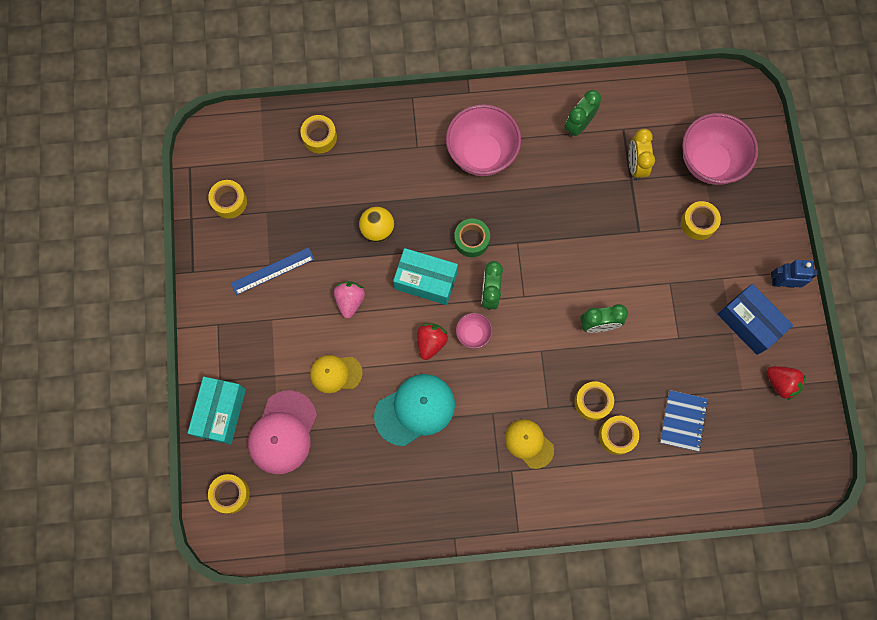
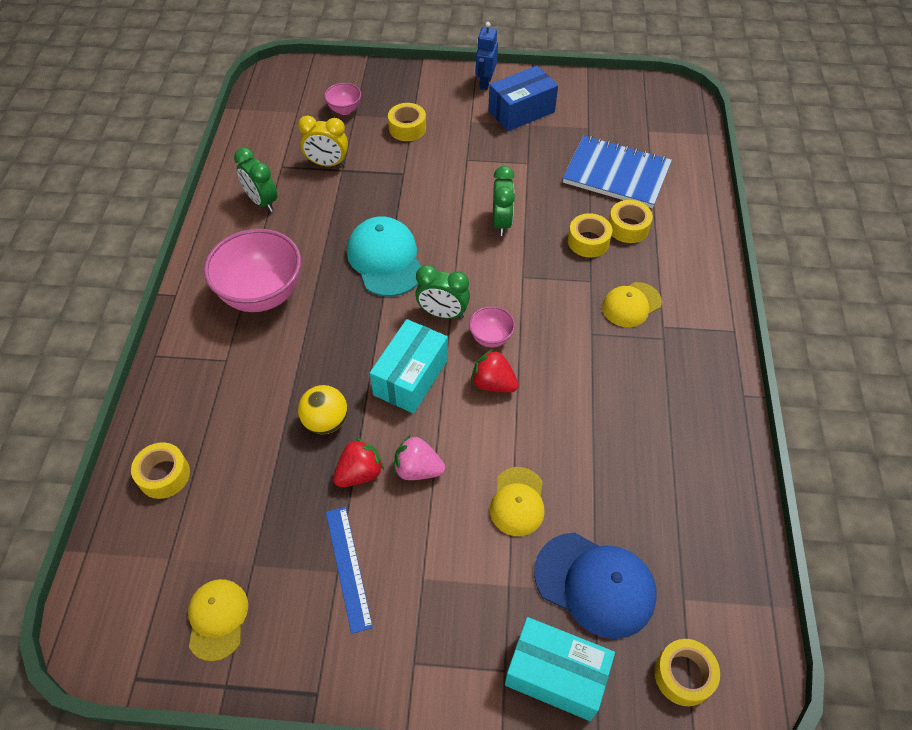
camera: 80 degrees left, 20 degrees down
(229, 201) = (217, 619): yellow tape -> yellow cap
(283, 432) = (595, 584): pink cap -> blue cap
(415, 409) = (579, 413): turquoise cap -> turquoise cap (385, 259)
(471, 240) = (370, 321): green tape -> none
(683, 421) = (616, 174): blue notebook -> blue notebook, size x1.63
(709, 162) = (344, 110): pink bowl -> pink bowl, size x0.47
(781, 383) = (585, 101): red strawberry -> red strawberry (359, 473)

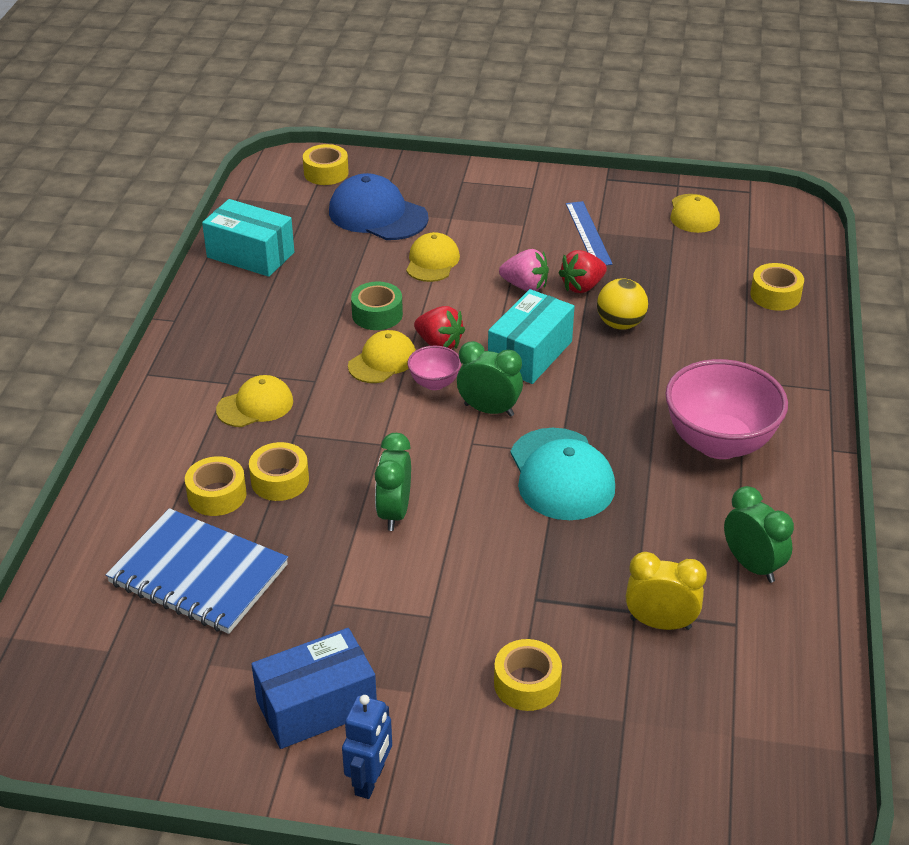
camera: 175 degrees left, 15 degrees down
(344, 110) = (643, 733): pink bowl -> none
(539, 359) = (382, 361): none -> yellow cap
(556, 675) = (423, 177): turquoise box -> turquoise box (250, 255)
(557, 417) = (377, 314): none -> green tape

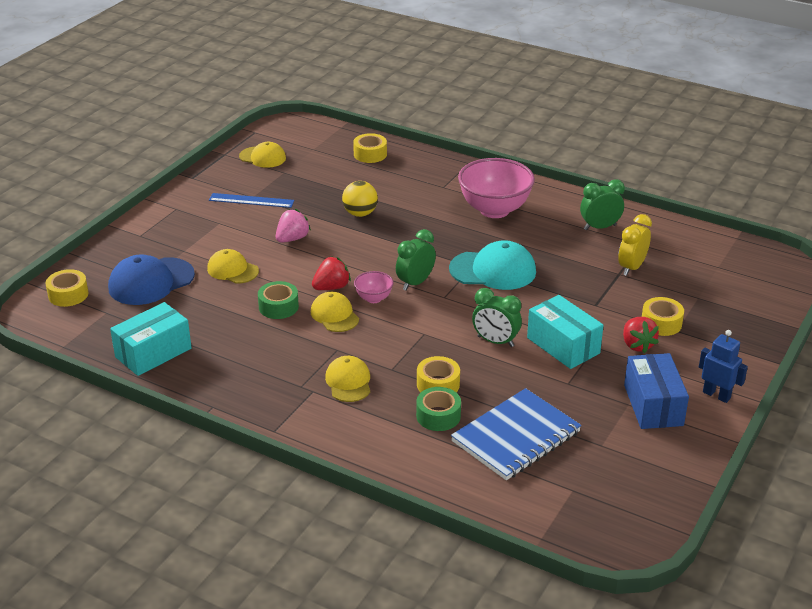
camera: 70 degrees left, 5 degrees down
(217, 495) = (438, 416): yellow tape -> green tape
(530, 354) = (367, 254): turquoise box -> turquoise box (563, 345)
(582, 286) = (310, 217): red strawberry -> red strawberry (637, 345)

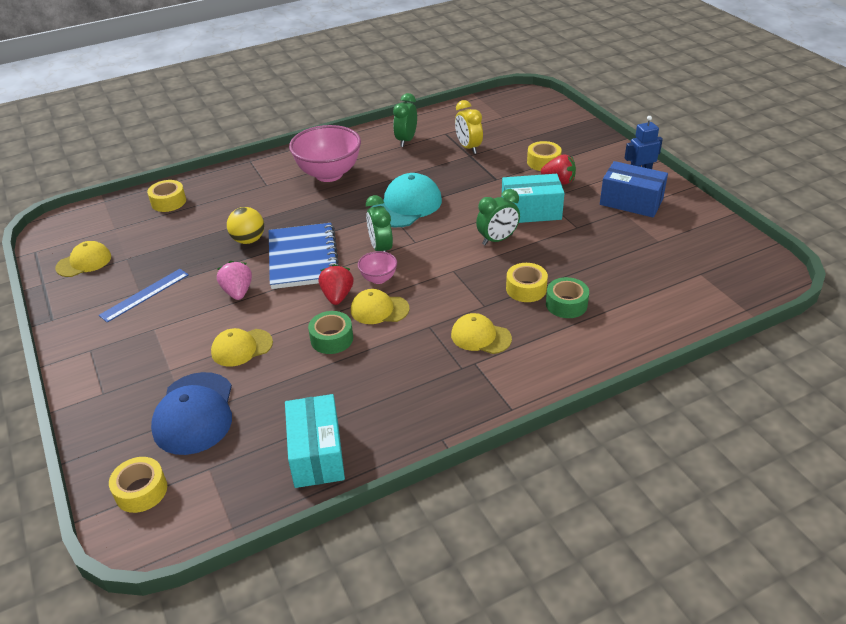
camera: 55 degrees left, 5 degrees up
(516, 437) = (621, 275): blue notebook -> blue notebook (303, 258)

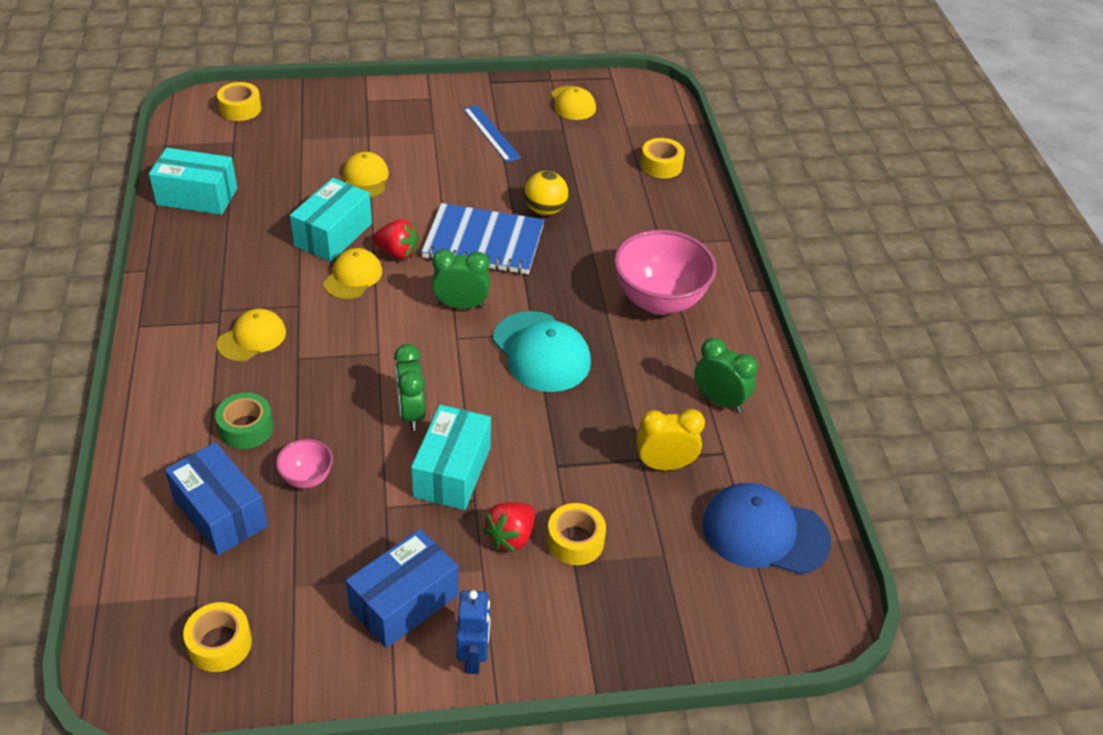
camera: 105 degrees right, 5 degrees up
(194, 413) = (301, 142): blue cap -> blue cap (764, 532)
(238, 292) = (454, 189): pink strawberry -> none
(332, 339) = (333, 235): green tape -> turquoise box
(378, 279) = (406, 289): pink bowl -> pink bowl (307, 478)
(526, 289) = (299, 403): yellow tape -> yellow tape (220, 644)
(640, 287) = (220, 513): none -> blue box

